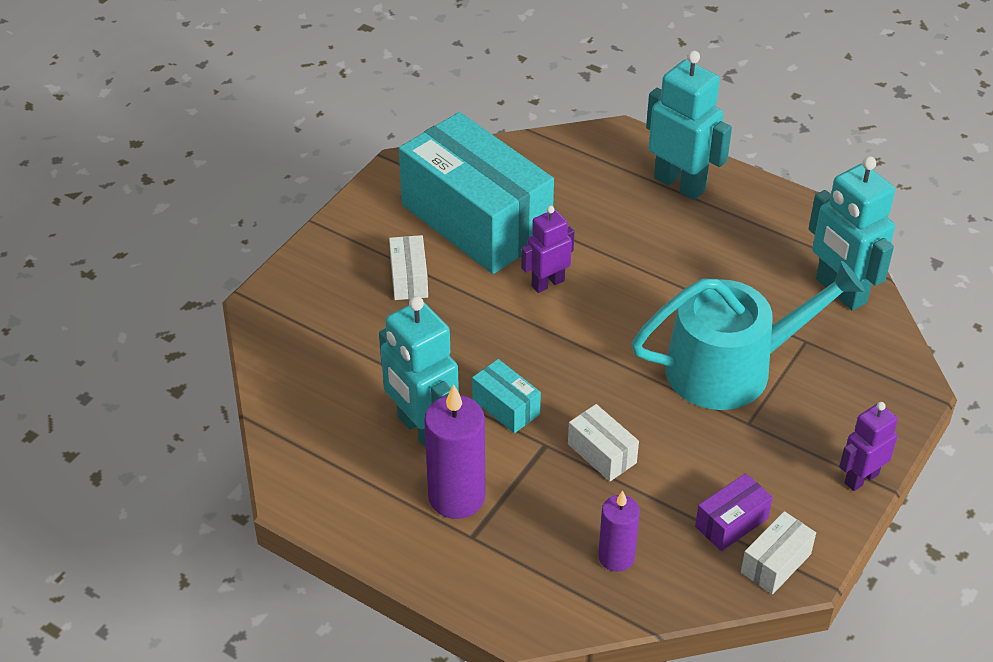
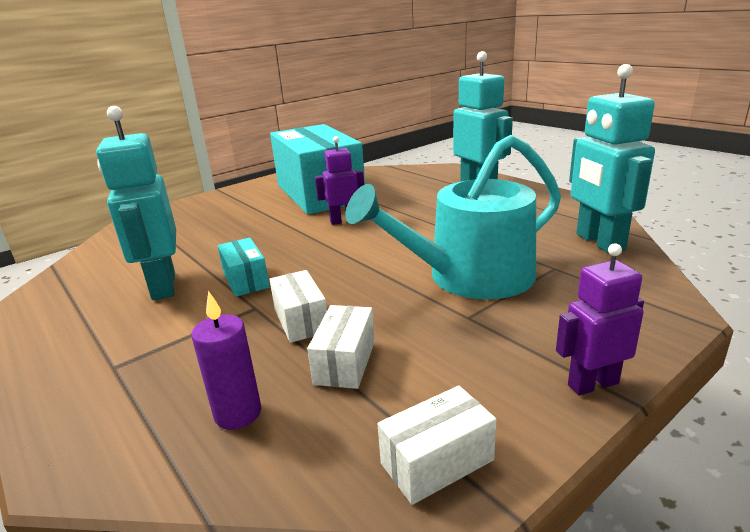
camera: 20 degrees right, 20 degrees down
(409, 278) = (248, 213): white box -> white box (345, 362)
(456, 497) = (137, 333): purple candle -> none
(731, 367) = (470, 277): turquoise watering can -> turquoise watering can turned 150 degrees clockwise
(731, 522) = (400, 402): purple box -> none

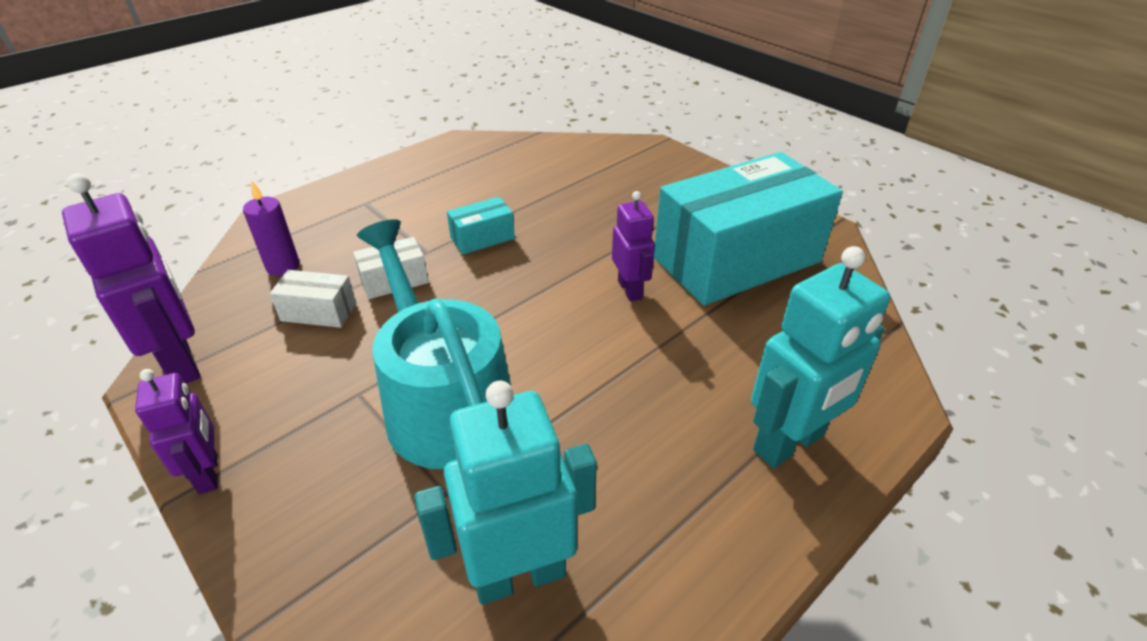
camera: 85 degrees right, 15 degrees up
(163, 286) = (483, 195): turquoise robot -> none
(437, 462) = (181, 363): white box -> purple robot

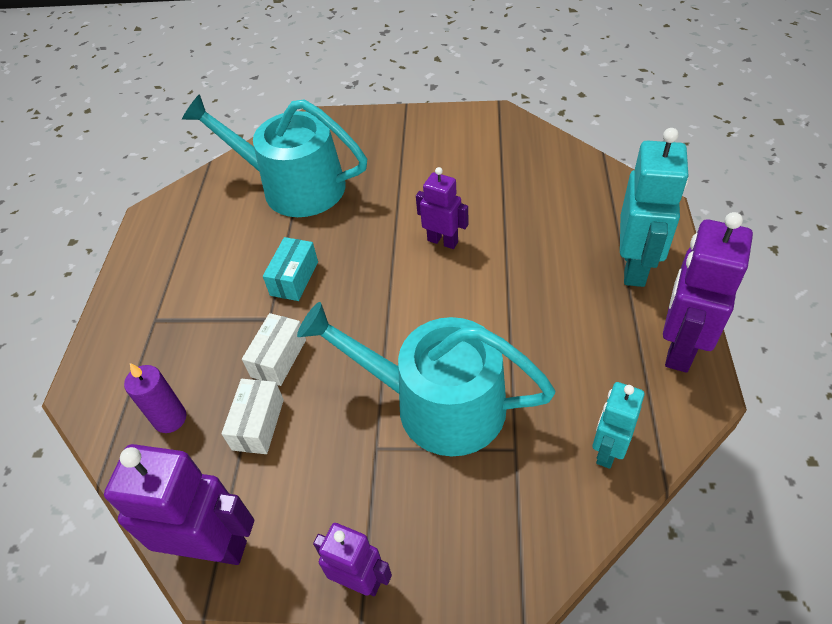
camera: 40 degrees left, 10 degrees up
(319, 312) = (258, 424): white box -> white box turned 45 degrees counterclockwise
(519, 575) = (607, 450): turquoise robot -> turquoise robot, size x0.60
(573, 179) = (294, 186): none -> turquoise watering can
(731, 555) = (679, 347): none -> purple robot
(736, 260) = (476, 173): turquoise box -> none

